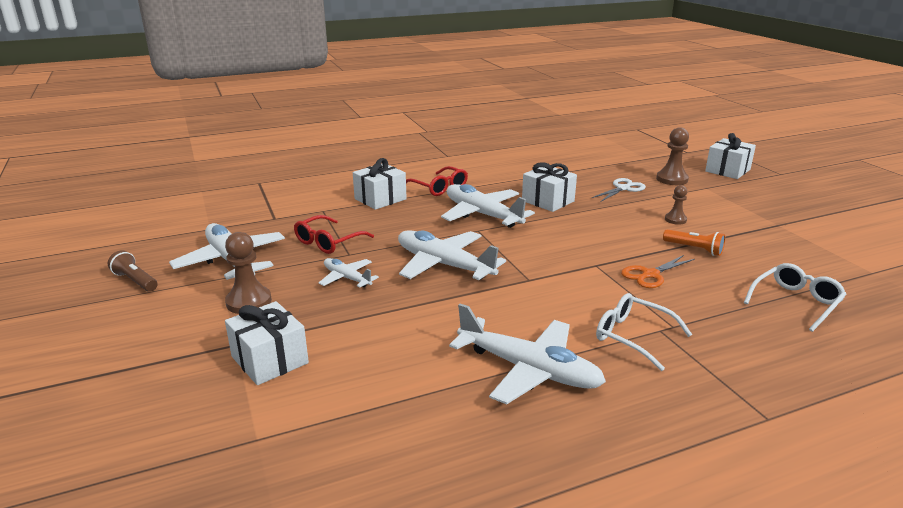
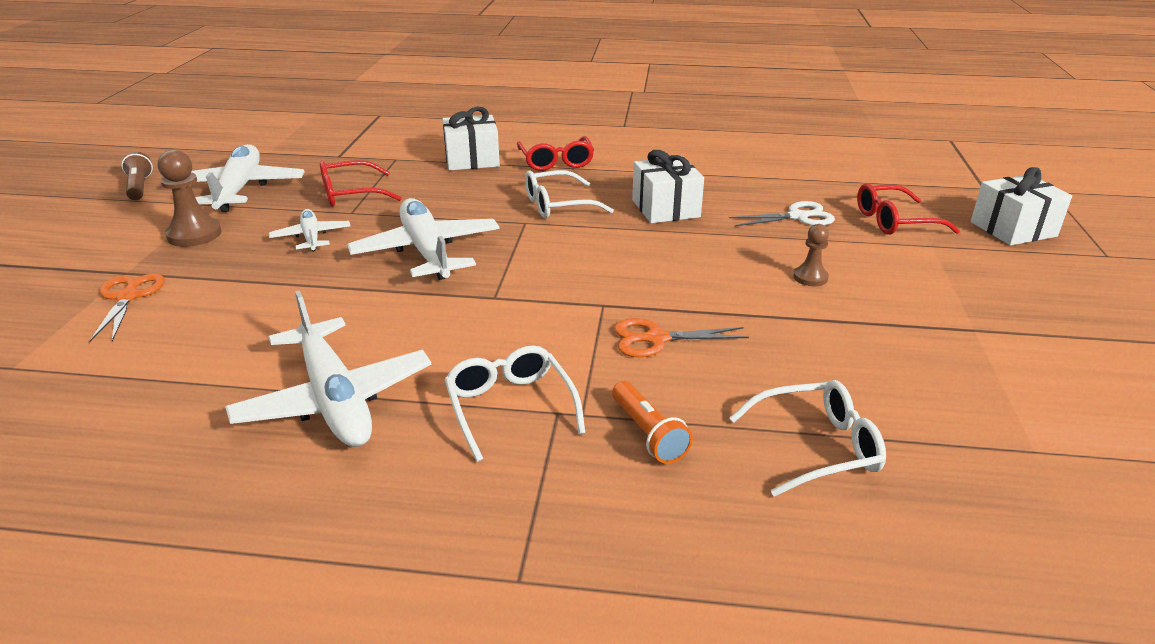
camera: 30 degrees right, 5 degrees up
(269, 360) = (128, 297): white gift -> orange scissors
(482, 214) = (558, 205): white plane -> white glasses
(672, 179) = (895, 221): brown pawn -> red glasses
(694, 249) = (774, 324): orange flashlight -> orange flashlight (648, 433)

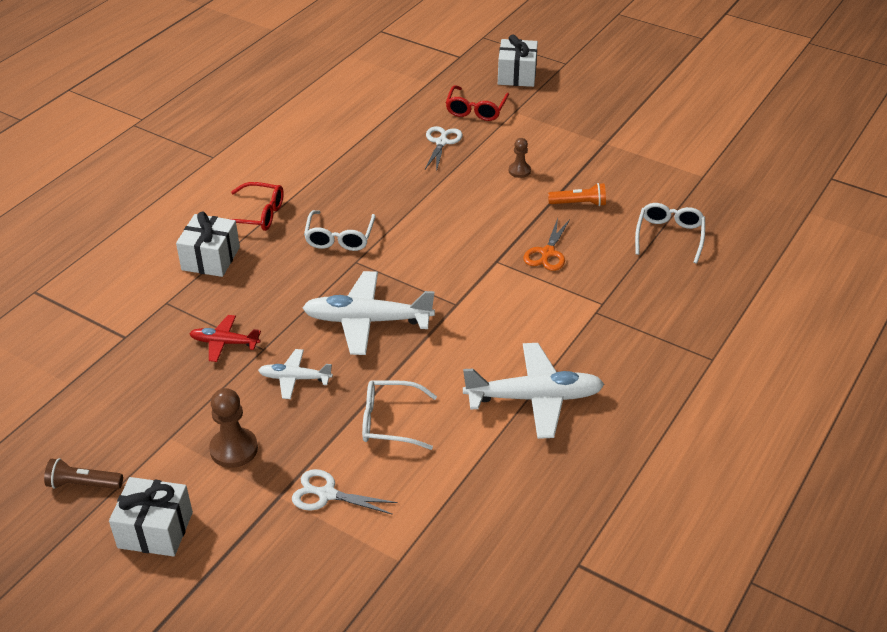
camera: 65 degrees left, 10 degrees up
(128, 297) = (327, 494): orange scissors -> white scissors
(239, 190) = (152, 413): white plane -> none
(351, 194) = (224, 343): red glasses -> red plane
(510, 407) = (582, 328): white glasses -> white glasses (390, 421)
(648, 433) = (631, 286): orange flashlight -> orange flashlight (579, 203)
(665, 208) = (385, 191): white gift -> white gift (155, 530)

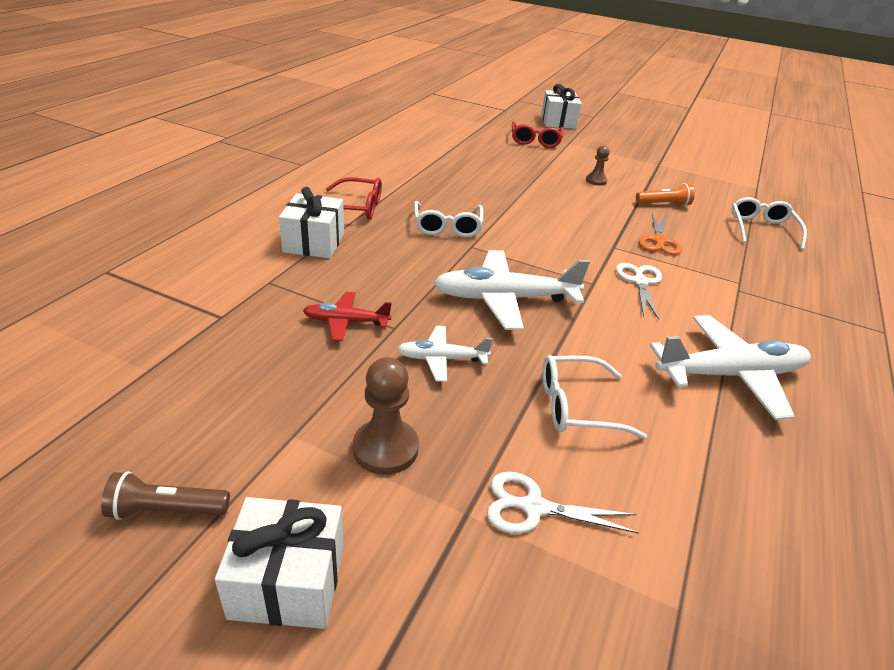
camera: 10 degrees left, 5 degrees down
(441, 142) = (515, 160): white scissors -> white scissors (640, 282)

